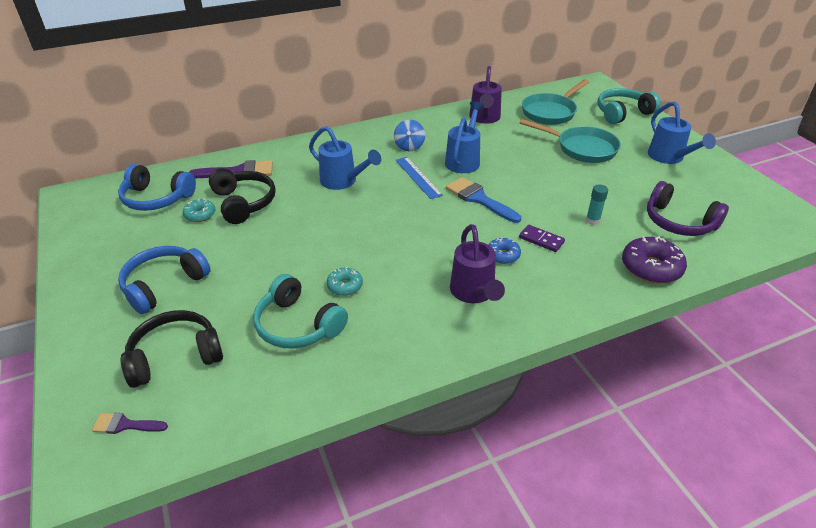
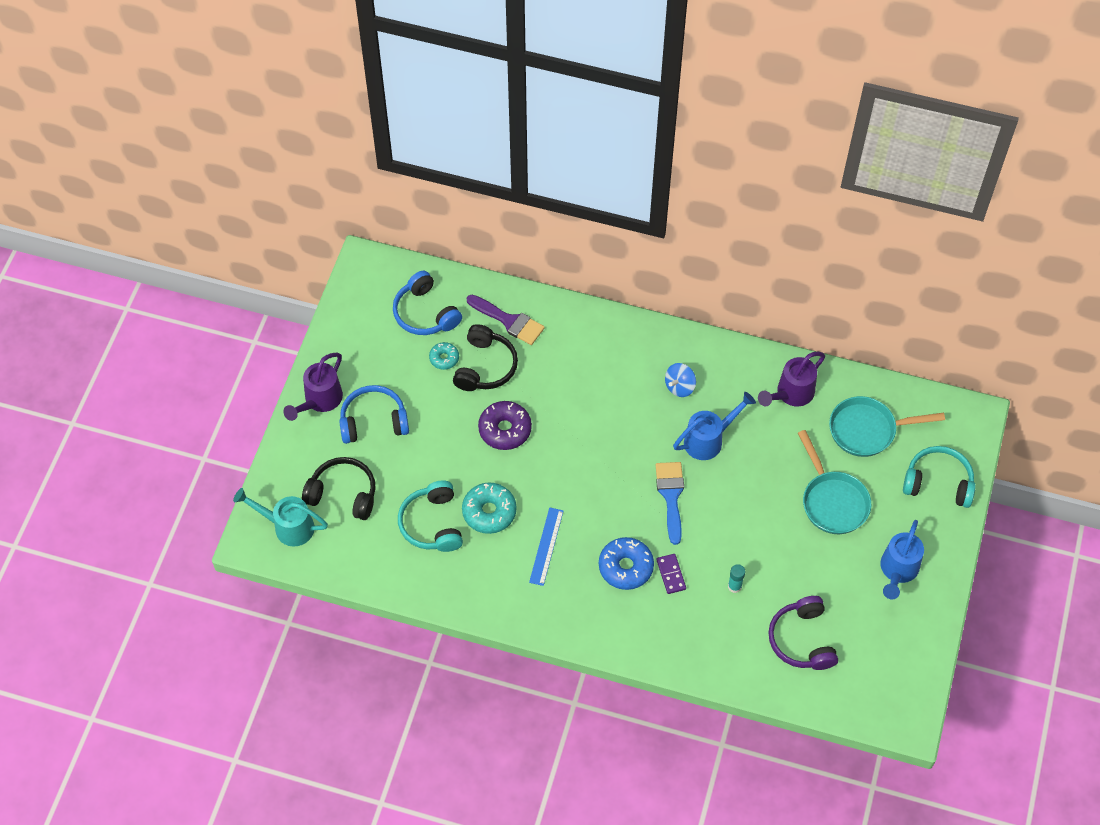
camera: 40 degrees right, 20 degrees up
(125, 425) = (288, 526): purple brush -> turquoise watering can
(343, 181) = (582, 395): blue watering can -> none
(345, 286) = (489, 512): turquoise donut -> turquoise donut, size x1.74
(418, 177) = (648, 434): blue ruler -> blue ruler (546, 546)
(474, 293) = (569, 584): purple watering can -> purple watering can (319, 400)
(503, 255) = (625, 567): blue donut -> blue donut, size x1.74
(651, 268) = (720, 660): purple donut -> purple donut (505, 429)

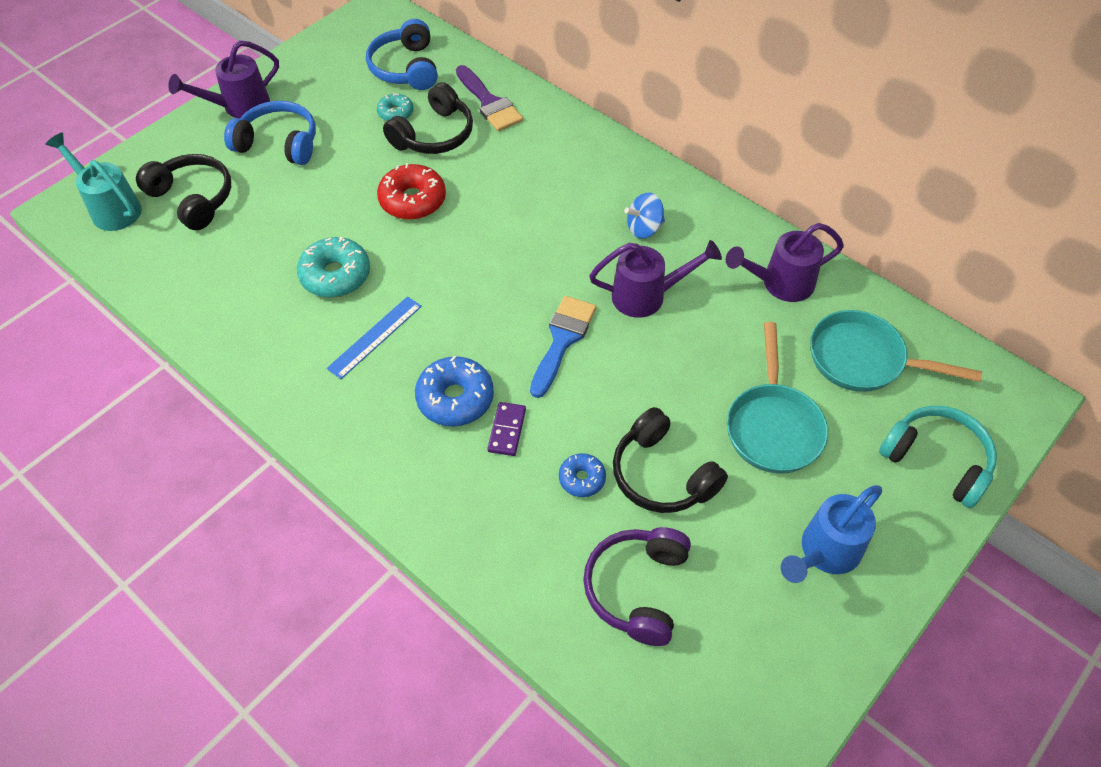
camera: 25 degrees right, 5 degrees down
(432, 524) = (263, 263): turquoise headphones -> none
(505, 429) = (412, 200): purple donut -> red donut
(708, 440) = (647, 296): blue watering can -> purple watering can
(734, 586) = (582, 479): turquoise glue stick -> blue donut
(781, 563) = (662, 475): none -> black headphones

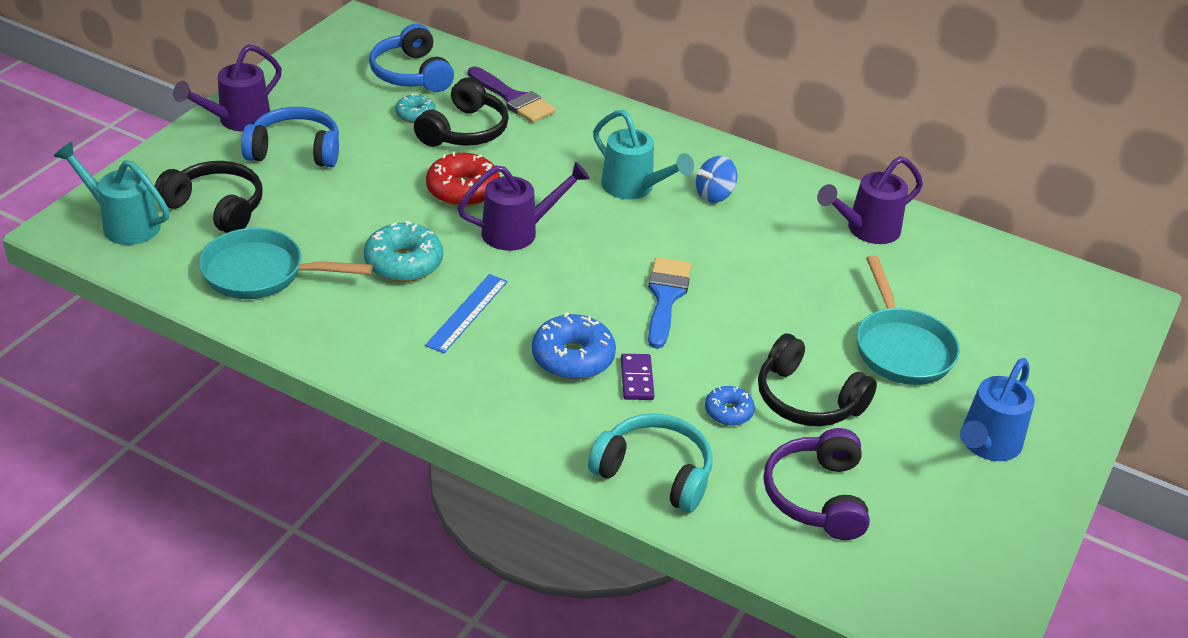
camera: 15 degrees left, 15 degrees down
(570, 213) = (634, 188): none -> turquoise watering can
(647, 296) = (738, 252): purple watering can -> purple watering can (518, 232)
(863, 360) = (968, 285): turquoise pan -> turquoise pan (261, 273)
(937, 460) = (1065, 359): turquoise headphones -> turquoise headphones (655, 472)

